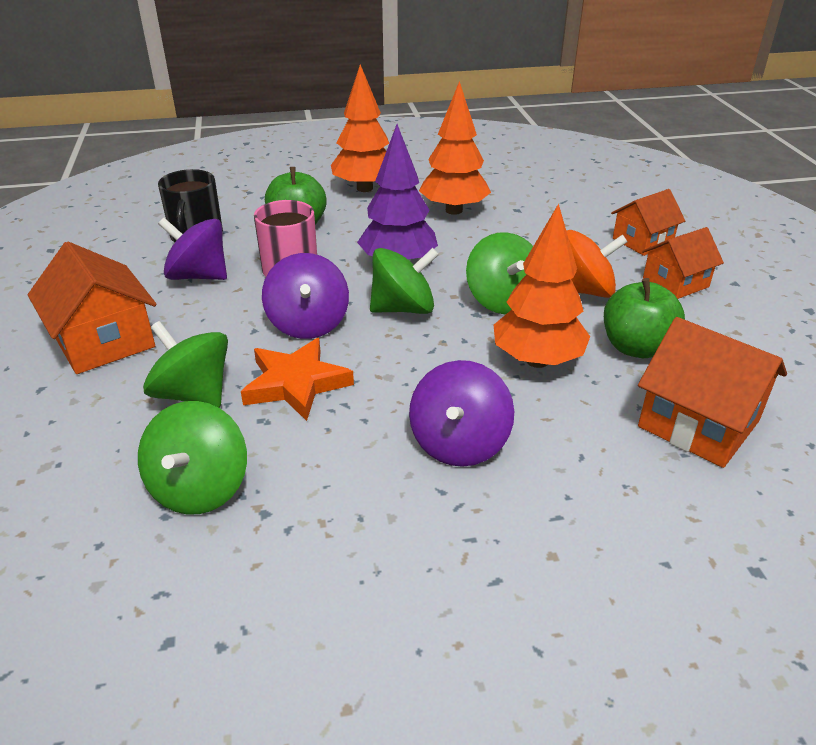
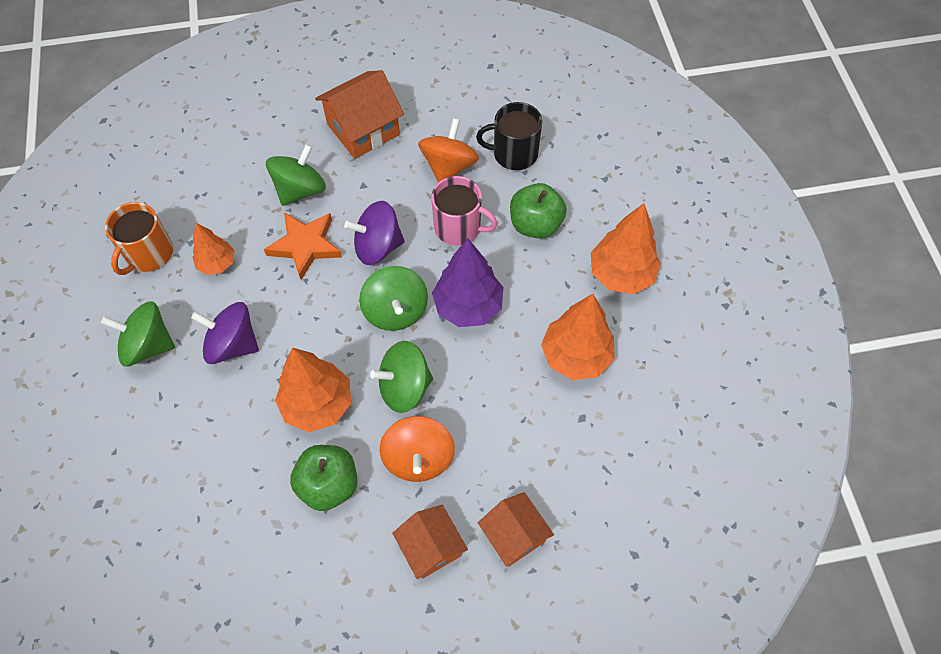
camera: 90 degrees right, 25 degrees up
(198, 276) = (449, 166): purple spinning top -> orange spinning top
(200, 488) = (215, 208): green spinning top -> green spinning top (148, 345)
(280, 569) = (149, 254): none -> orange mug
(314, 474) = (217, 264): none -> orange tree
(698, 424) = (230, 508): orange house -> none

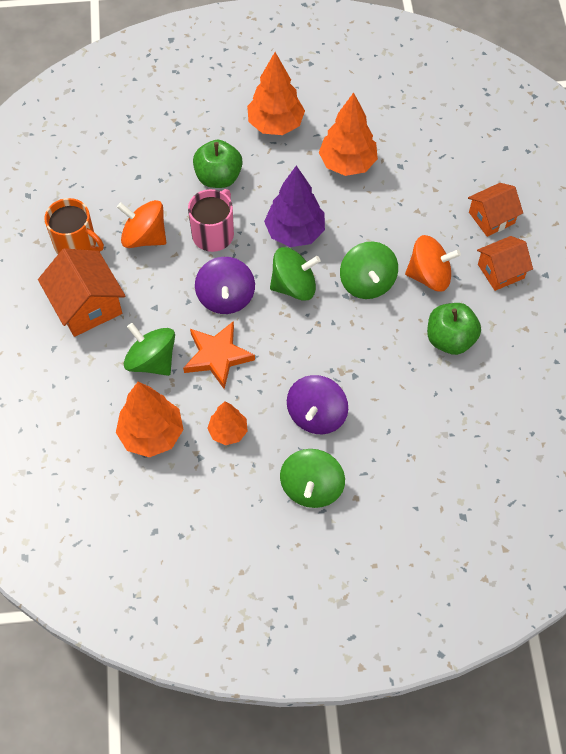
camera: 85 degrees left, 0 degrees up
(149, 254) = (209, 494): orange mug -> orange mug (76, 244)
(317, 404) = (379, 347): orange tree -> orange tree (152, 434)
(513, 153) = (138, 186): black mug -> none

